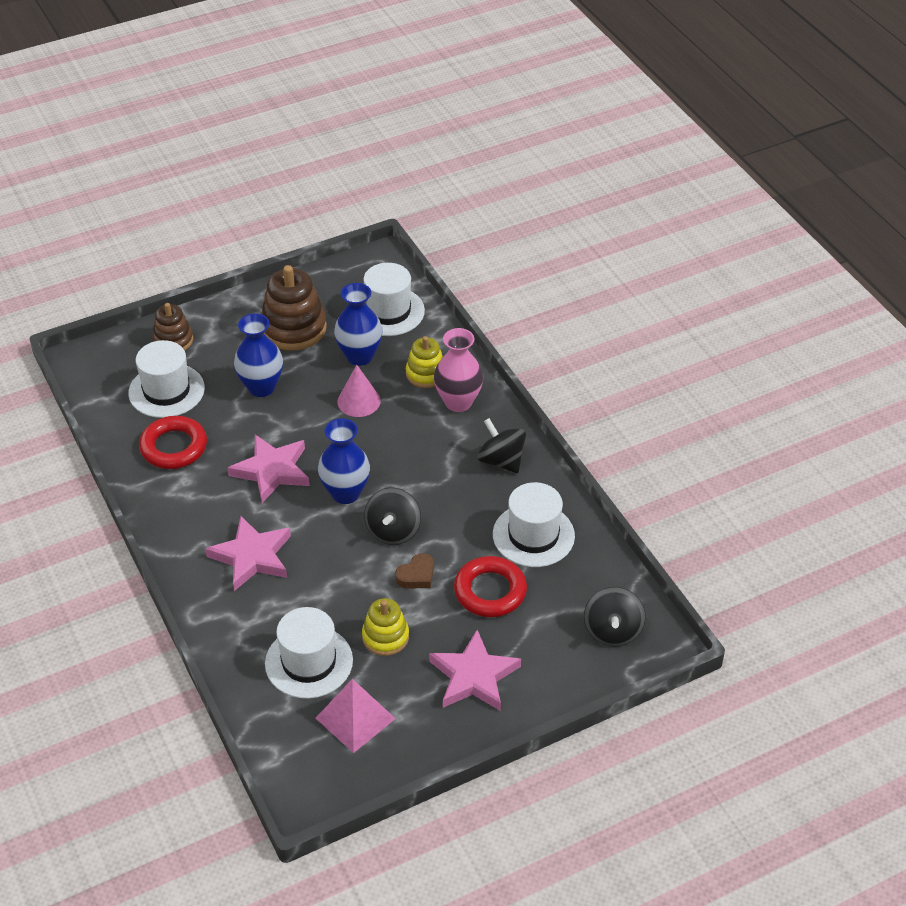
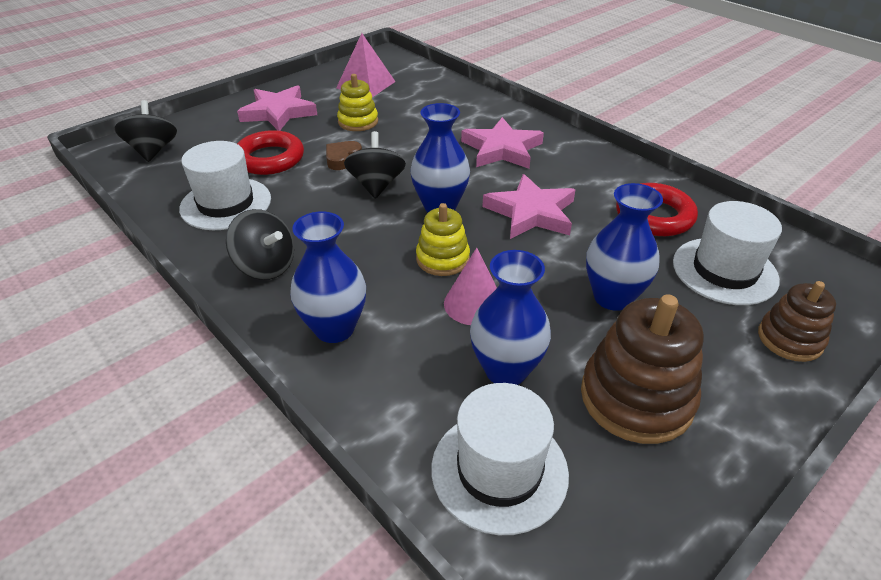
camera: 165 degrees right, 5 degrees down
(309, 662) = (414, 103): white hat -> none
(426, 374) = (393, 362): yellow stacking toy -> yellow stacking toy (442, 259)
(458, 402) = (334, 328): pink vase -> blue vase

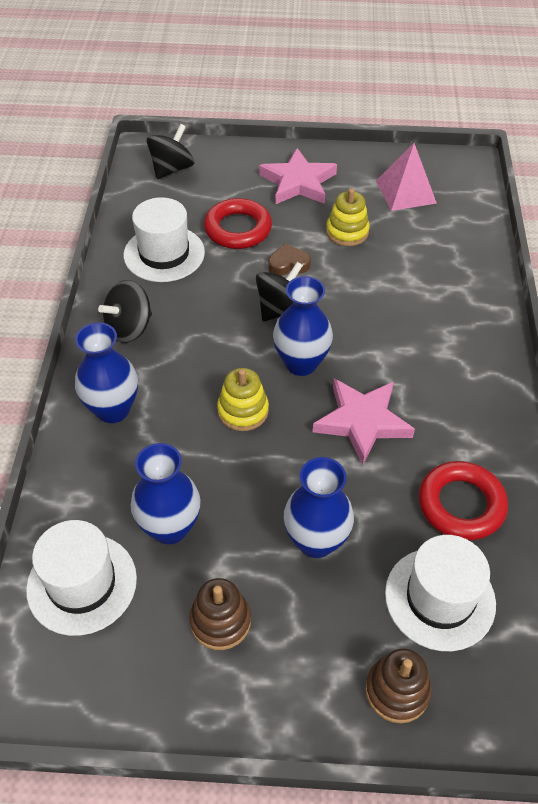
camera: 45 degrees right, 10 degrees up
(266, 266) = (129, 328): black spinning top -> black spinning top turned 60 degrees clockwise
(473, 303) = (215, 463): pink cone -> none
(501, 149) = (427, 342): pink star -> none
(636, 398) = (220, 621): brown stacking toy -> brown stacking toy, size x0.60

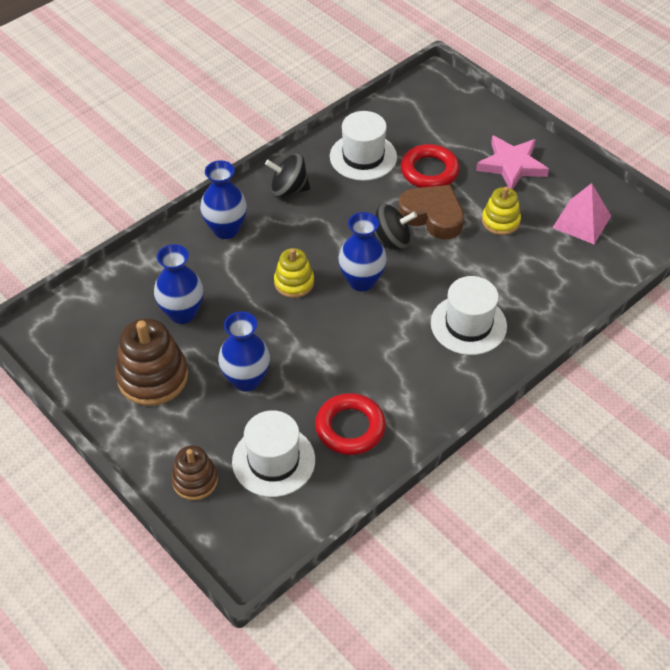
camera: 45 degrees right, 0 degrees up
(82, 583) = (111, 306): white hat -> white hat (468, 324)
(172, 169) = (437, 102): black spinning top -> none
(220, 621) = (153, 377): brown stacking toy -> brown stacking toy, size x1.66
(288, 264) = (432, 216): brown heart -> brown heart, size x1.89
(362, 422) = (354, 340): pink star -> none

